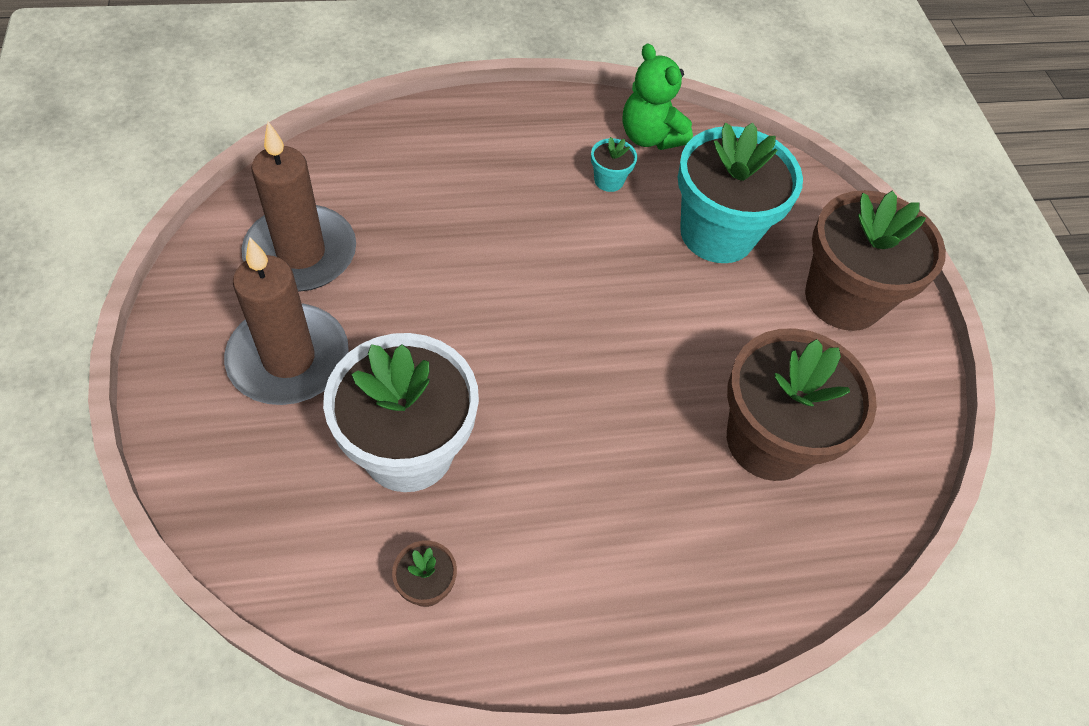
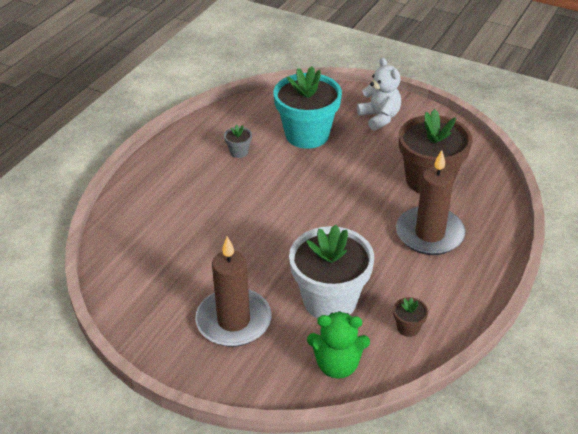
camera: 45 degrees left, 15 degrees down
(301, 253) = (168, 286): brown candle -> brown candle (429, 234)
(609, 180) = (239, 152): turquoise flower pot -> grey flower pot
(650, 137) = (226, 124): green teddy bear -> green teddy bear (337, 365)
(843, 298) = (379, 118): brown flower pot -> white teddy bear

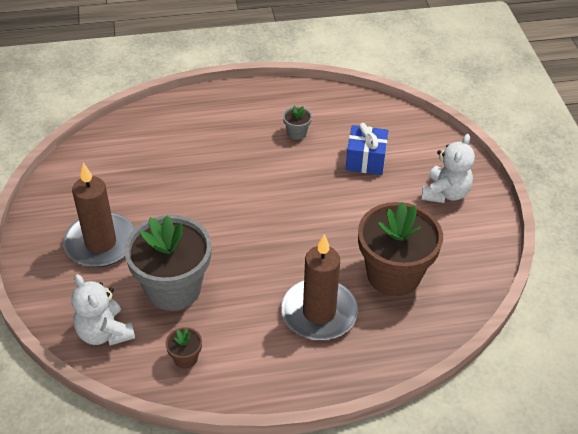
camera: 50 degrees right, 5 degrees up
(307, 135) = (365, 160): turquoise flower pot -> blue gift
(330, 300) = (173, 288): white flower pot -> grey flower pot
(337, 365) = (104, 333): green teddy bear -> white teddy bear

